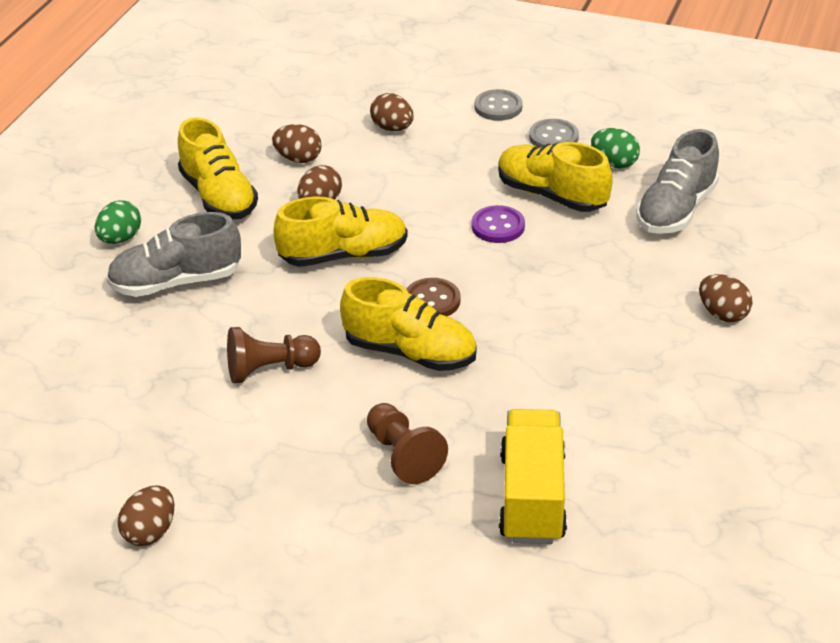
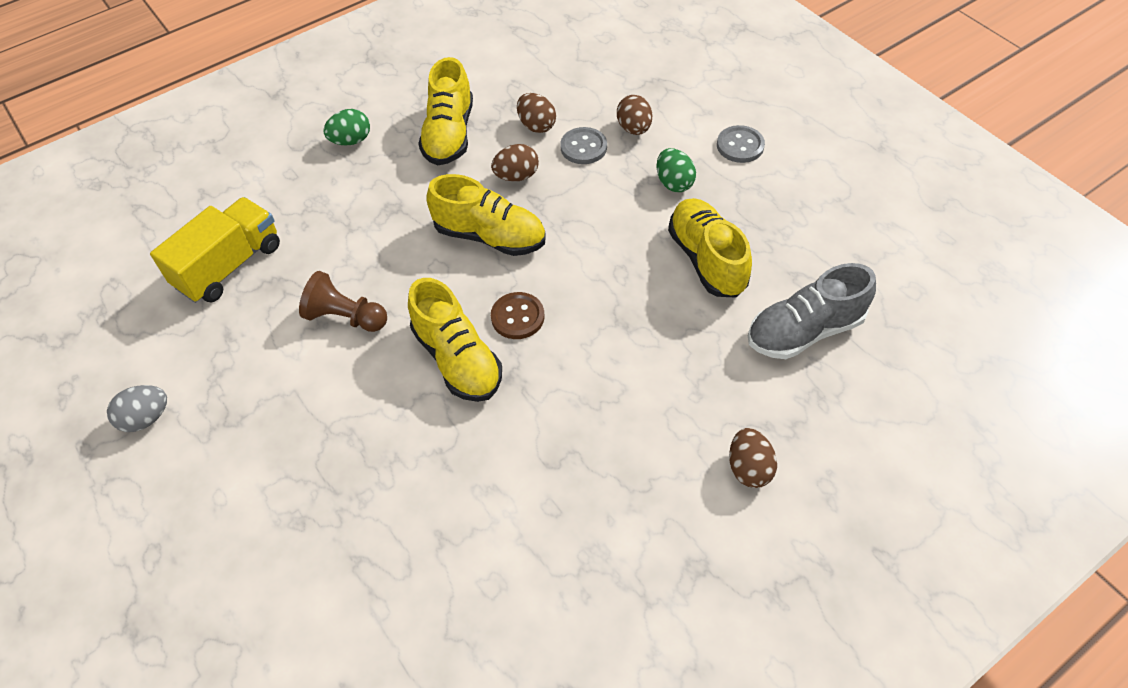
camera: 35 degrees right, 15 degrees up
(150, 532) = (146, 418): brown egg -> grey egg
(176, 282) = (353, 200): grey shoe -> none
(403, 455) = (366, 457): brown pawn -> none
(498, 226) = (634, 269): purple button -> none
(532, 497) = (423, 562): yellow truck -> yellow truck (229, 266)
(553, 137) = (761, 199): grey button -> grey button (583, 147)
(614, 163) = (791, 252): green egg -> green egg (674, 183)

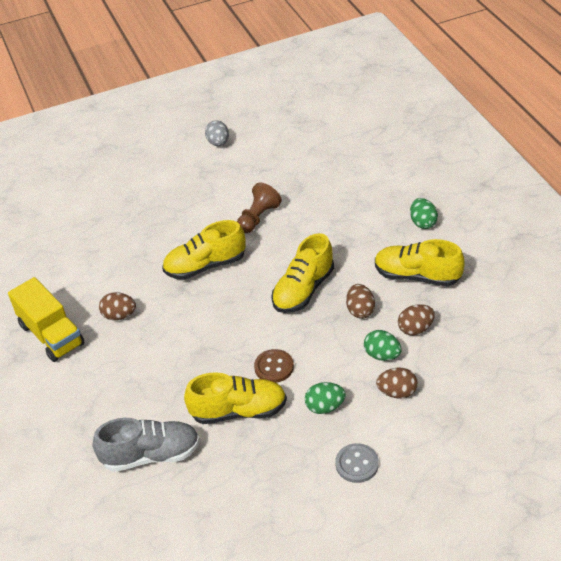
camera: 105 degrees right, 10 degrees down
(229, 266) = (318, 168): yellow truck -> yellow truck (51, 335)
(517, 317) = (227, 297): brown button -> brown button (274, 367)
(583, 147) = (382, 355): grey button -> green egg
(749, 468) = (64, 394): brown egg -> brown egg (119, 315)
(804, 331) = (151, 455): grey shoe -> grey shoe turned 90 degrees clockwise

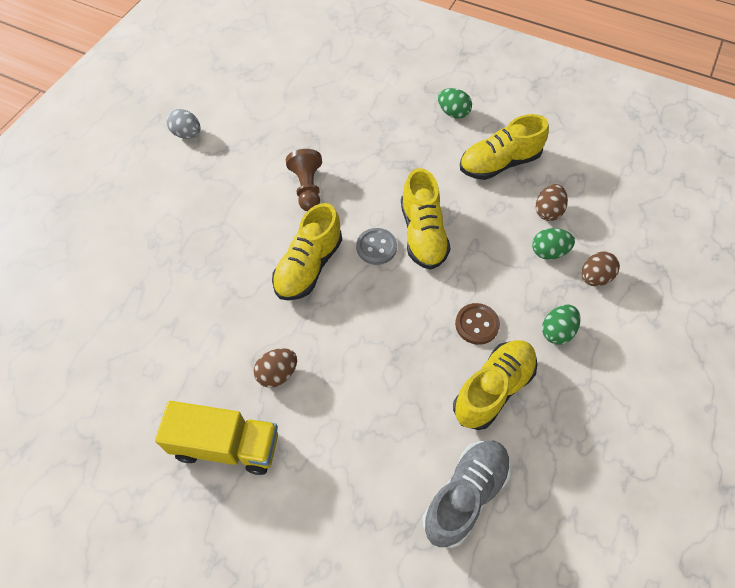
camera: 45 degrees left, 15 degrees up
(357, 464) = (635, 365): grey button -> grey button (376, 247)
(360, 310) = (489, 223): brown egg -> none

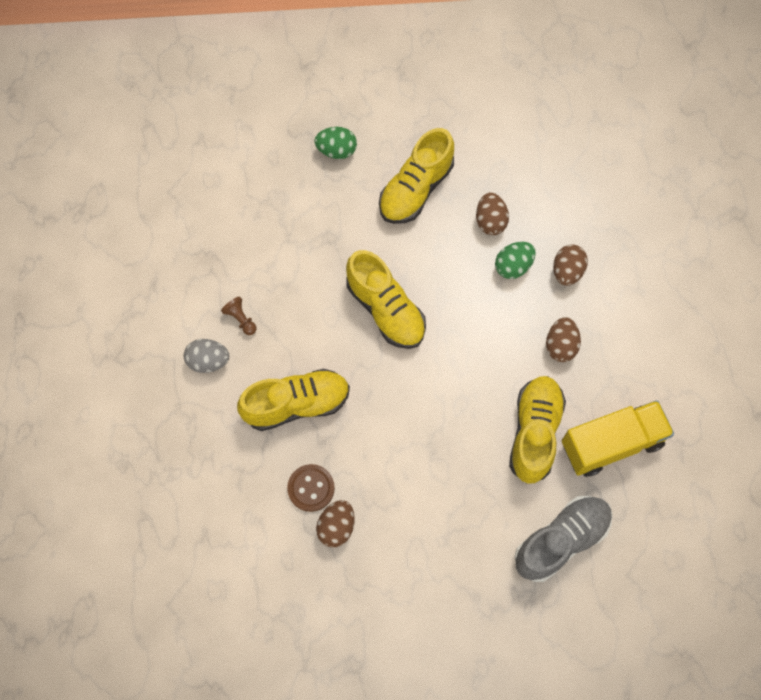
camera: 30 degrees left, 10 degrees up
(187, 134) = (68, 322): grey egg -> grey egg (208, 361)
(226, 445) = (334, 618): yellow truck -> yellow truck (611, 444)
(307, 188) = (241, 319): brown pawn -> brown pawn, size x0.57
(308, 266) = (297, 404): yellow shoe -> yellow shoe turned 105 degrees counterclockwise
(376, 247) = (350, 348): grey button -> none
(465, 495) = (561, 540): grey shoe -> grey shoe turned 45 degrees clockwise
(477, 324) = (487, 378): brown button -> brown button (311, 488)
(557, 331) = (560, 345): green egg -> brown egg

